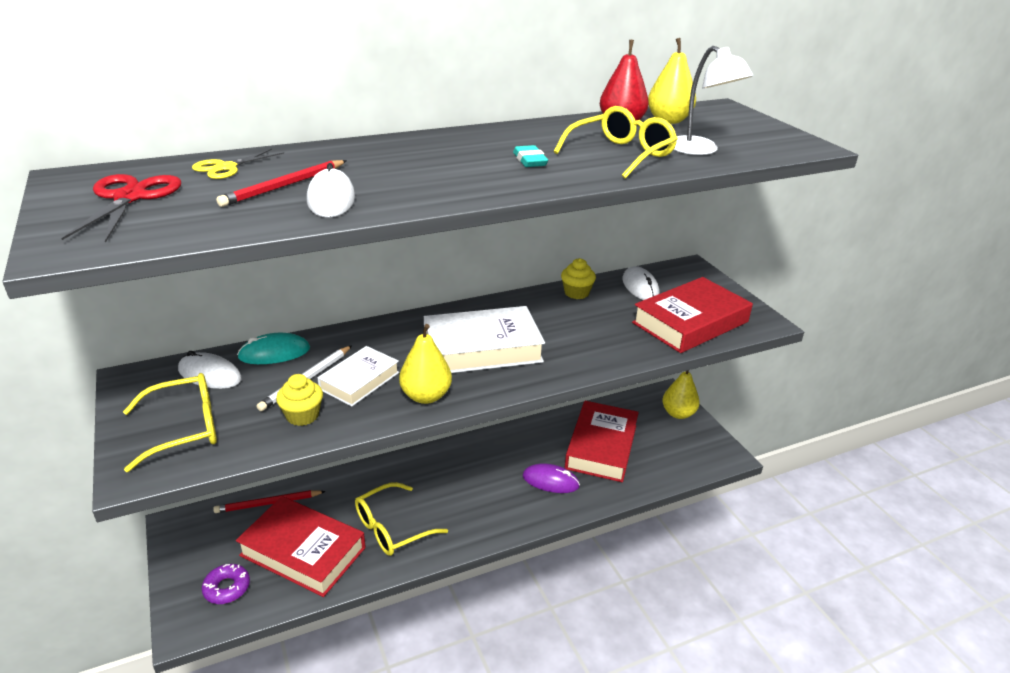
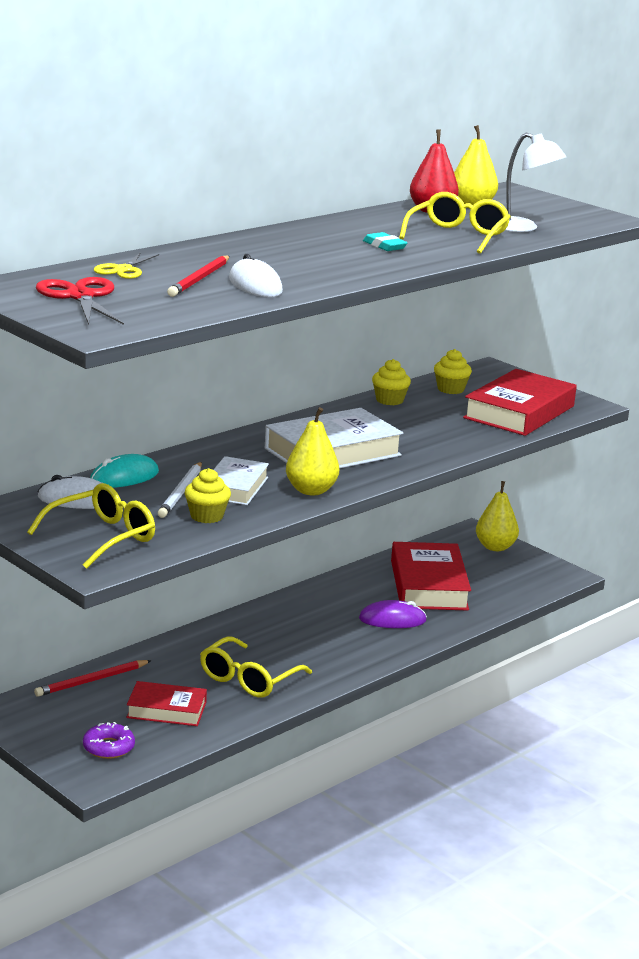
camera: 20 degrees left, 10 degrees down
(303, 551) = (166, 710): red book -> red book, size x0.60
(640, 287) = (450, 389): white mouse -> yellow cupcake

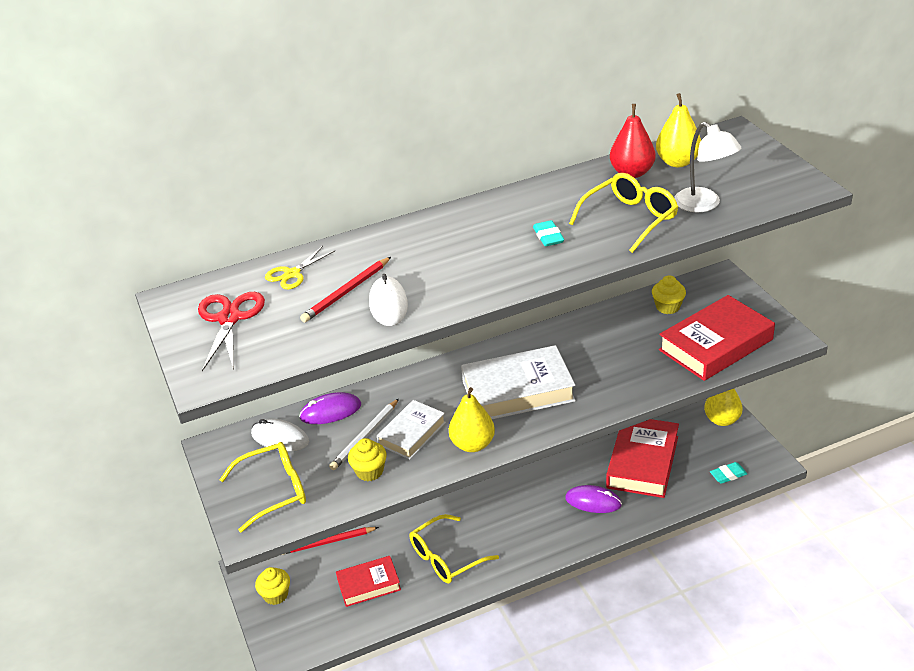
camera: 25 degrees right, 15 degrees up
(108, 747) = (308, 621): purple donut -> none
(124, 477) = (330, 411): turquoise mouse -> purple mouse
(166, 710) = (369, 584): red book -> red book turned 45 degrees counterclockwise
(389, 400) = (604, 320): yellow cupcake -> yellow cupcake (276, 595)
(526, 587) = (728, 475): none -> turquoise eraser

